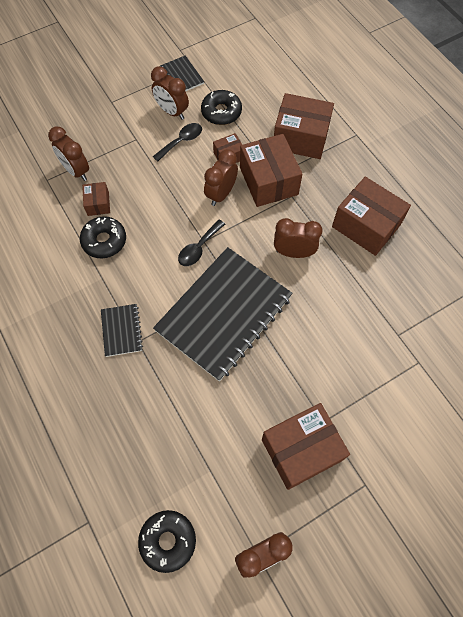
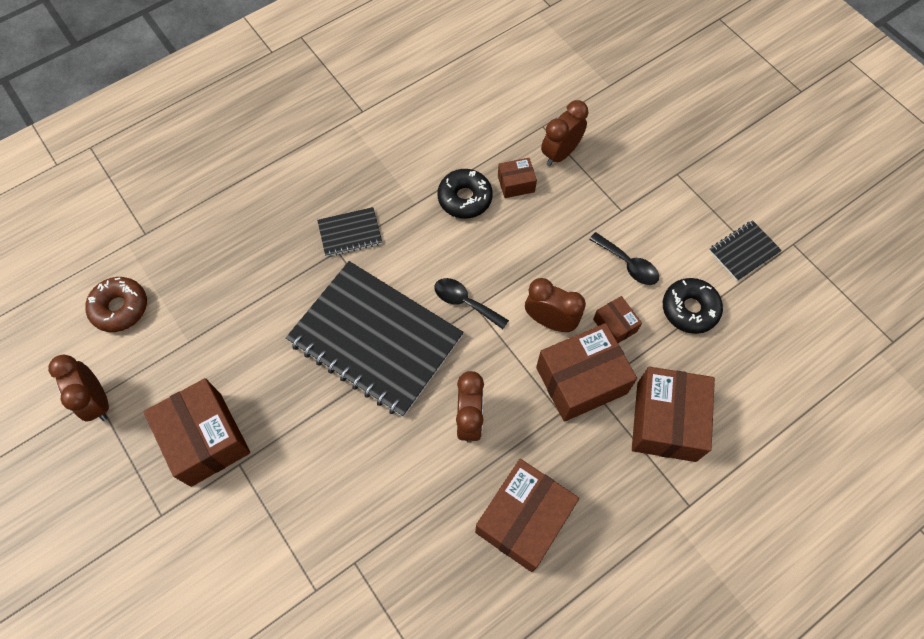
camera: 85 degrees right, 0 degrees up
(168, 541) = (120, 308): black donut -> brown donut
(172, 112) = (676, 247): brown clock -> none

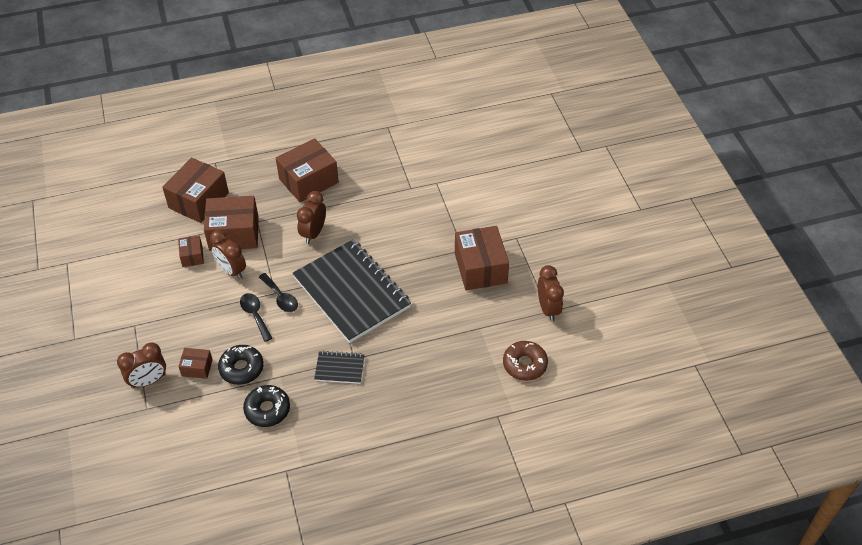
camera: 160 degrees left, 15 degrees down
(628, 264) = (157, 289): black spoon -> black spoon (255, 315)
(689, 309) = (138, 251): black donut -> black donut (267, 410)
(743, 251) = (74, 274): black notebook -> none

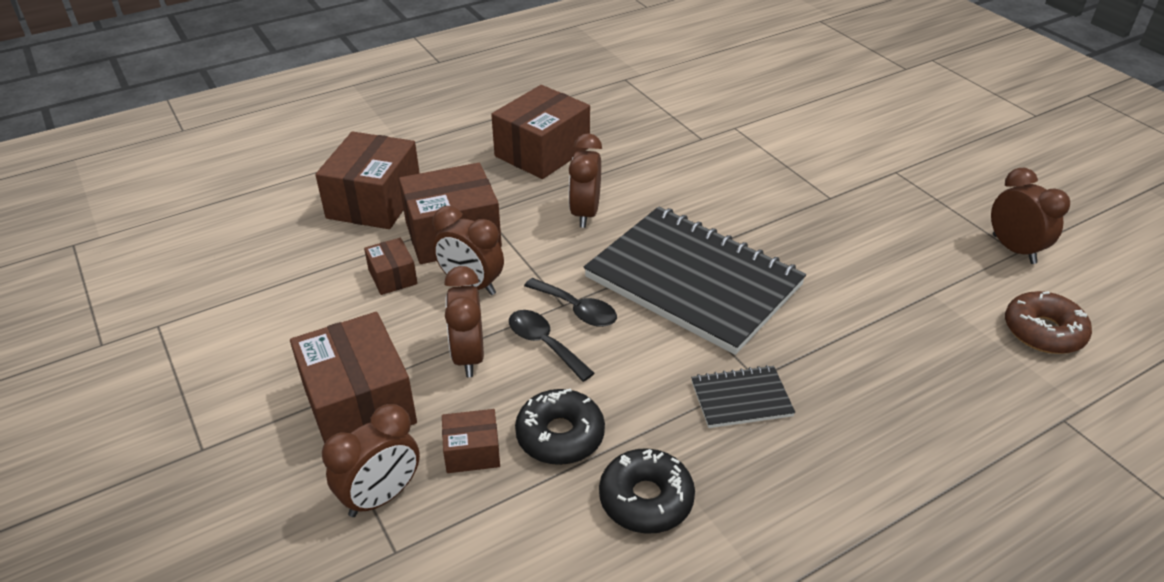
camera: 15 degrees left, 10 degrees down
(214, 314) = (469, 356): none -> brown clock
(480, 268) = (872, 215): brown box -> brown box (359, 404)

